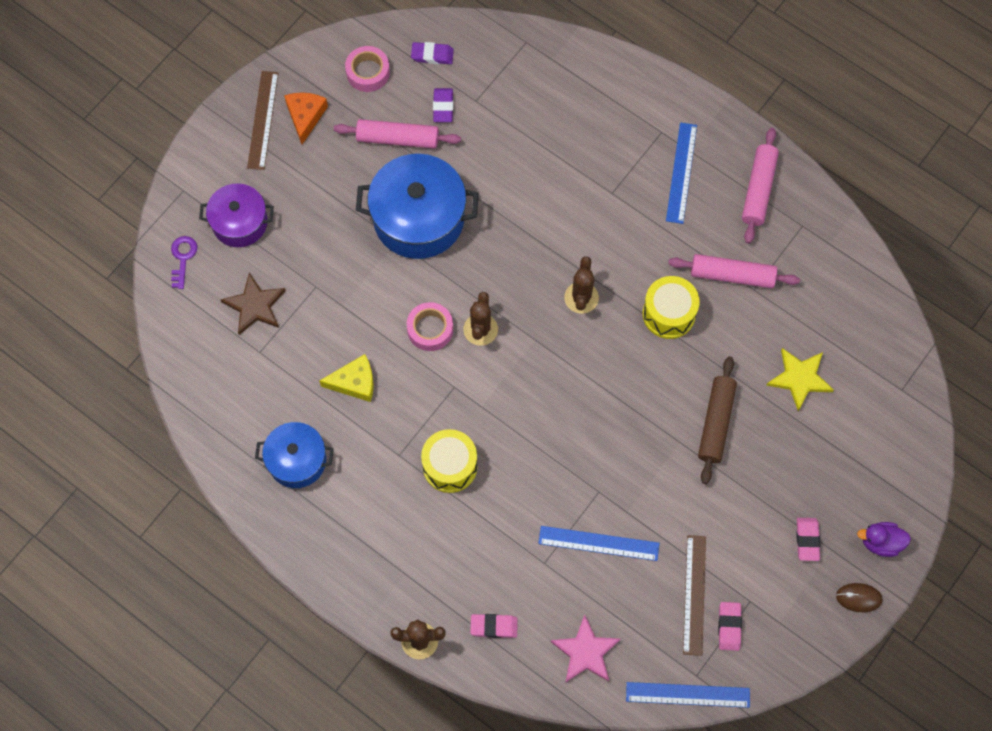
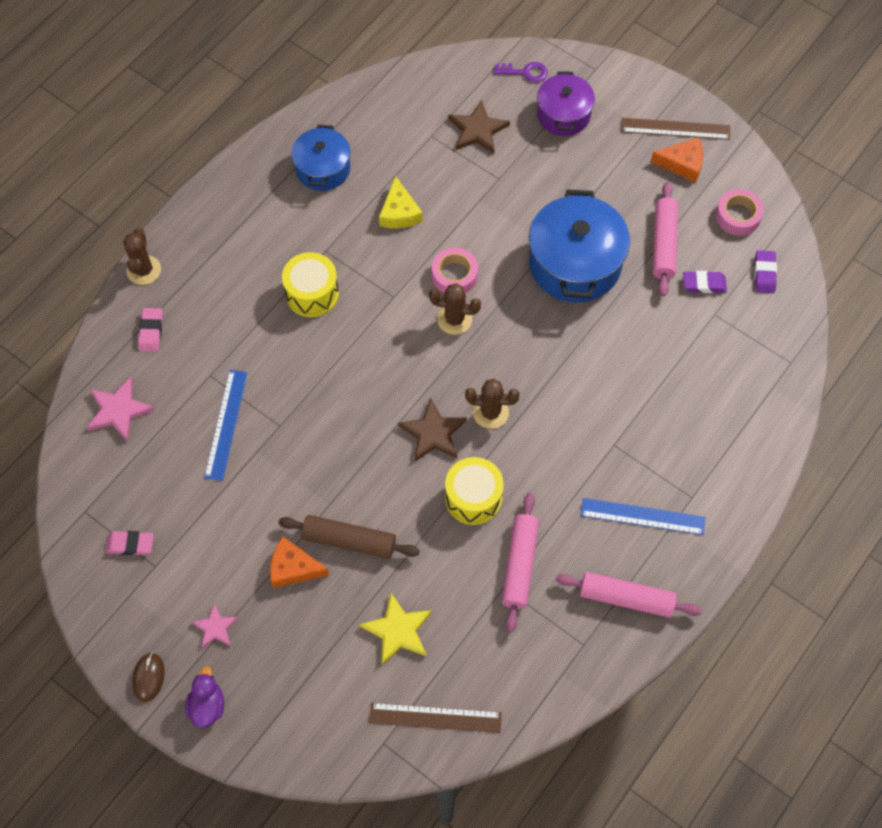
camera: 90 degrees right, 5 degrees down
(604, 349) = (433, 433): none -> brown star
(687, 694) = (66, 502): blue ruler -> none
(694, 594) = (166, 512): brown ruler -> brown ruler (435, 717)
(745, 472) = (293, 568): none -> orange cheese
(807, 540) = (215, 628): pink eraser -> pink star

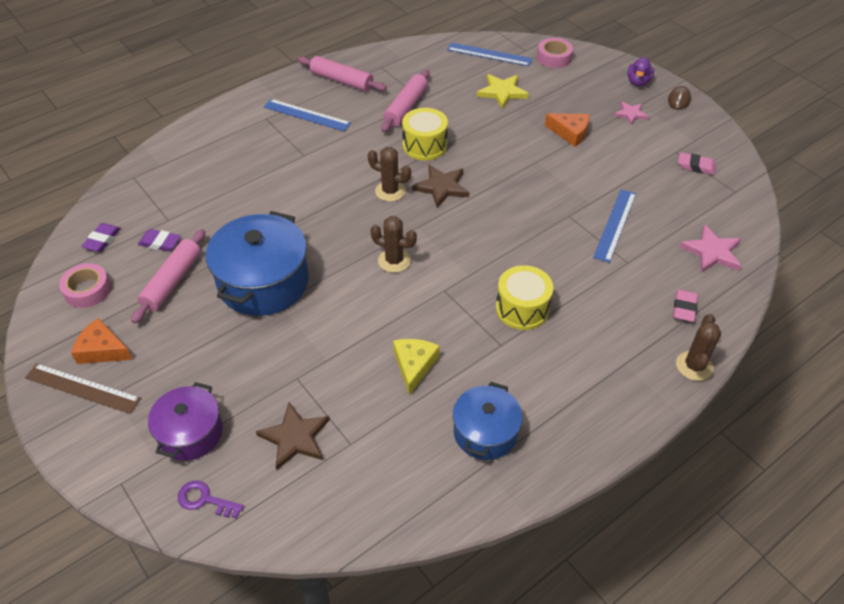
camera: 165 degrees left, 15 degrees down
(349, 541) = (525, 139): brown rolling pin -> none
(435, 717) = (489, 54): brown ruler -> blue ruler
(454, 275) = (380, 296): pink tape -> pink tape (554, 57)

